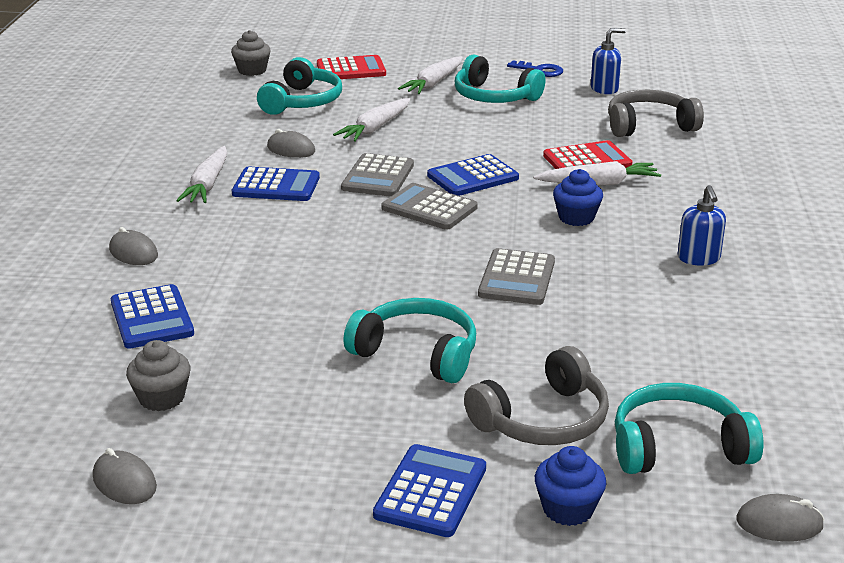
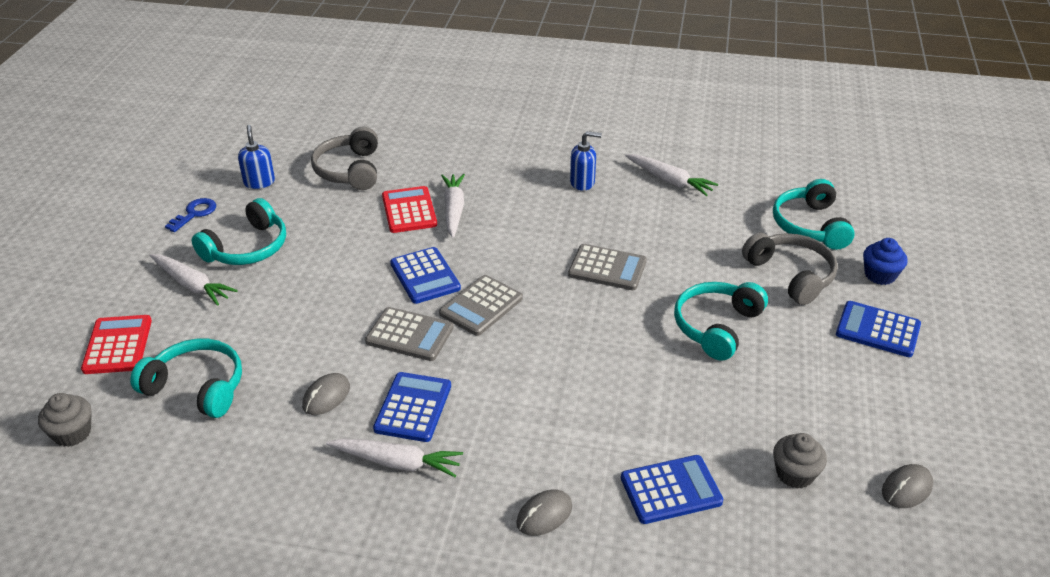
camera: 85 degrees left, 10 degrees up
(375, 128) = (293, 332): white carrot -> white carrot (669, 181)
(576, 218) = (512, 228): blue cupcake -> none
(779, 523) = (872, 203): grey mouse -> none

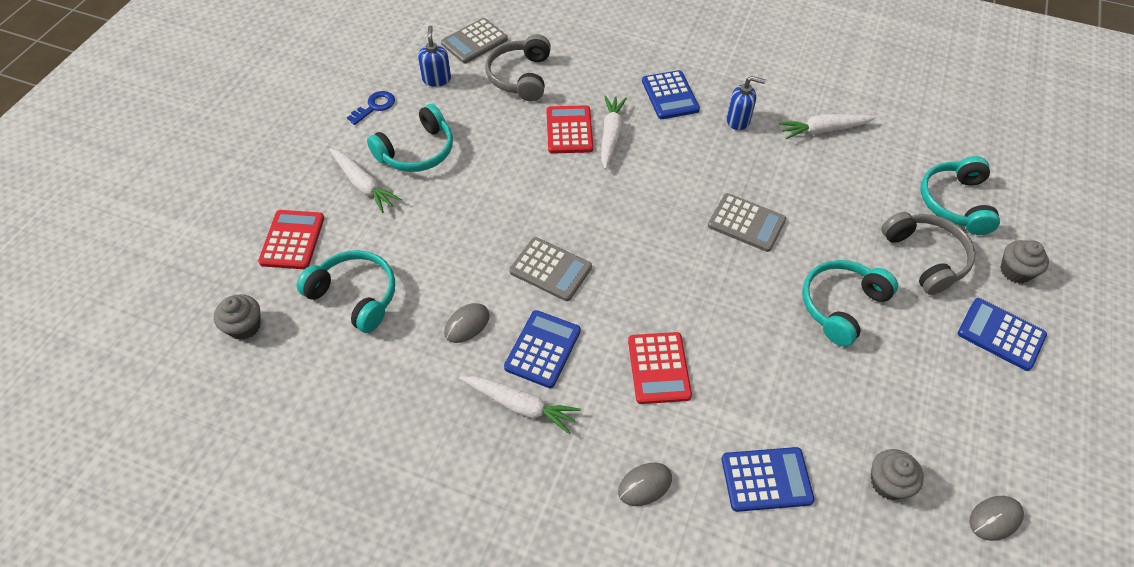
camera: 10 degrees right, 15 degrees up
(425, 276) = (573, 206): blue calculator -> blue calculator (670, 95)
(481, 306) = (620, 247): grey calculator -> grey calculator (474, 41)
(540, 407) = (658, 368): none -> red calculator
(669, 181) = (823, 130): white carrot -> white carrot turned 120 degrees clockwise
(880, 275) = (1015, 271): blue cupcake -> grey cupcake

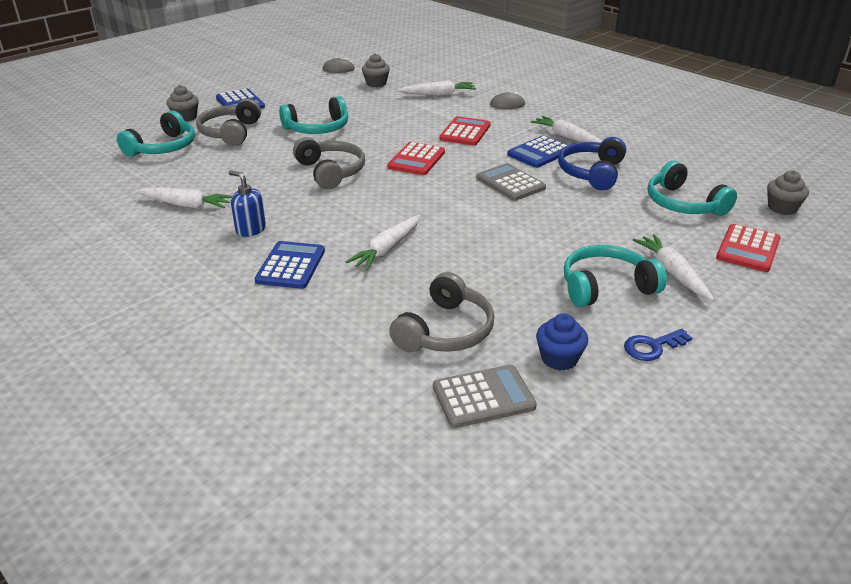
camera: 155 degrees left, 20 degrees down
(436, 79) = (559, 358): blue soap dispenser -> blue cupcake
(467, 324) = (591, 173): grey mouse -> blue headphones
(569, 130) = (426, 264): red calculator -> red calculator (416, 160)
(746, 223) = (331, 172): grey calculator -> grey headphones
(766, 479) = (438, 94): blue calculator -> white carrot

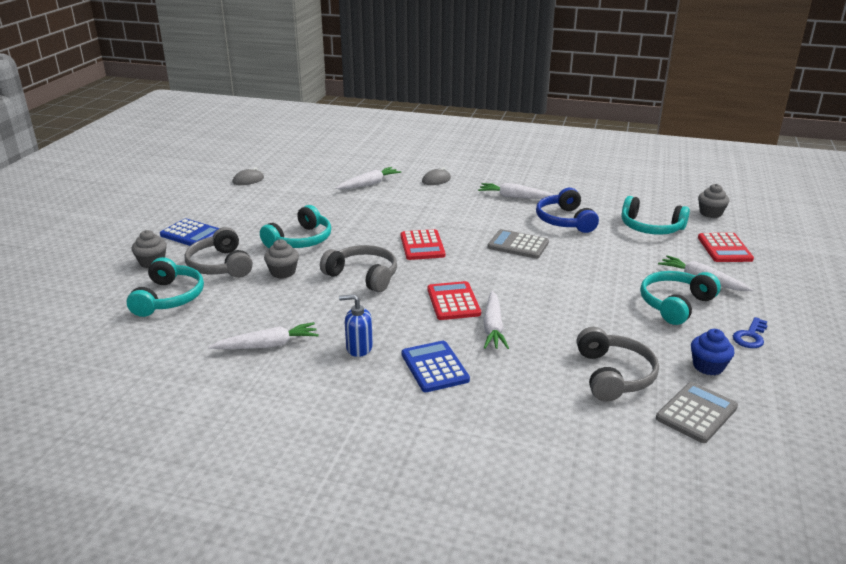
camera: 30 degrees left, 5 degrees down
(376, 83) = (301, 186): grey cupcake -> grey cupcake (283, 272)
(465, 132) = (432, 212): red calculator -> red calculator (453, 301)
(539, 153) = (509, 214): blue calculator -> none

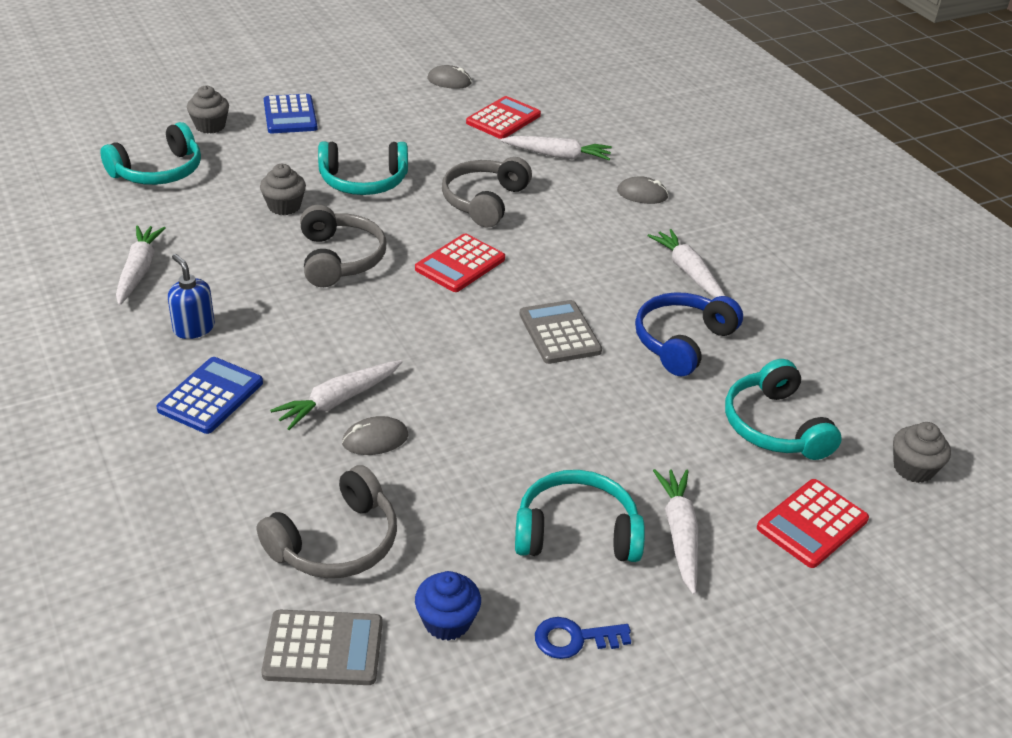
camera: 45 degrees right, 10 degrees up
(220, 265) = (251, 164): grey headphones -> grey headphones (484, 201)
(267, 345) = (139, 271): white carrot -> white carrot turned 120 degrees counterclockwise
(453, 301) = (360, 346): red calculator -> red calculator (503, 119)
(540, 329) = (375, 439): none -> grey mouse

